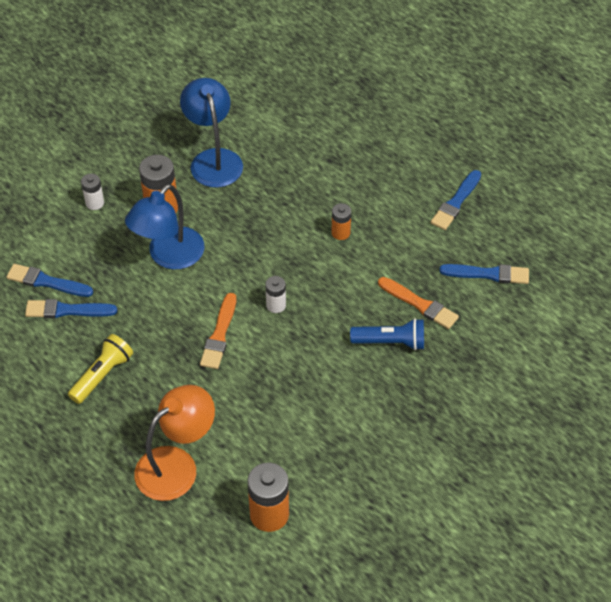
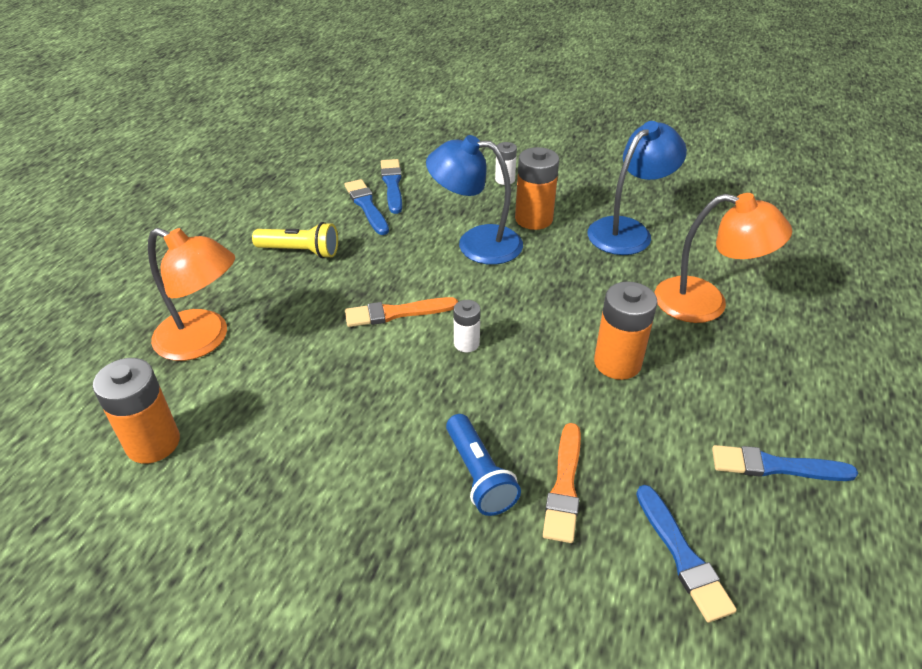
camera: 65 degrees right, 10 degrees down
(315, 159) = (705, 303): none -> orange lamp
(340, 233) = (617, 363): orange battery -> orange battery, size x1.78

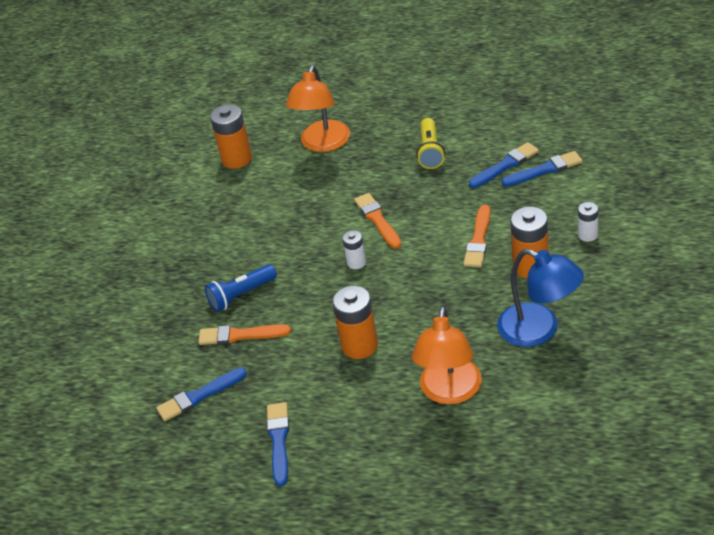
camera: 85 degrees right, 0 degrees up
(476, 244) = (478, 240): blue lamp -> orange brush

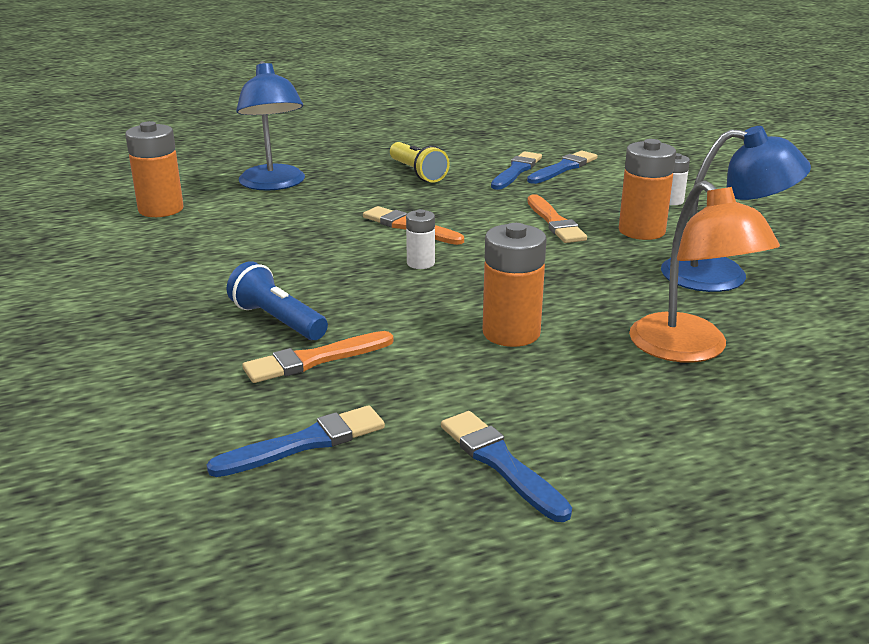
camera: 35 degrees left, 15 degrees down
(199, 396) = (305, 443): blue brush -> blue brush turned 150 degrees counterclockwise
(241, 295) = (277, 320): blue flashlight -> blue flashlight turned 105 degrees clockwise
(323, 144) = (274, 184): orange lamp -> blue lamp

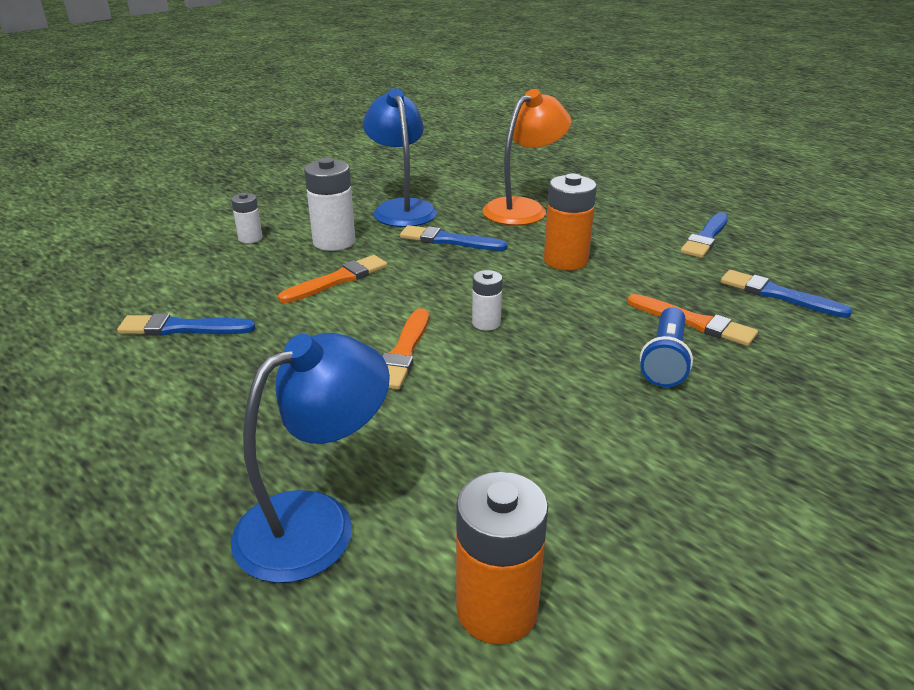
camera: 115 degrees left, 5 degrees up
(417, 173) = (213, 397): yellow flashlight -> none
(563, 168) = (163, 302): blue brush -> blue brush (448, 240)
(641, 231) = (334, 242): orange battery -> white battery

